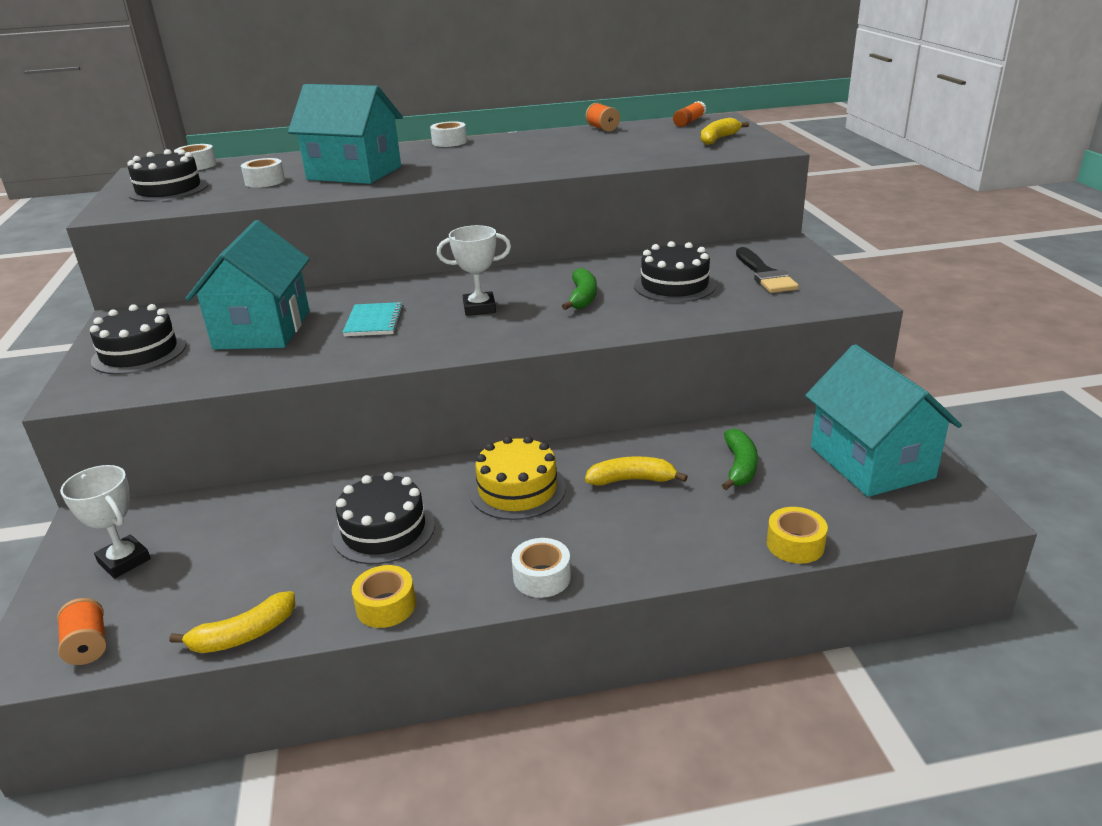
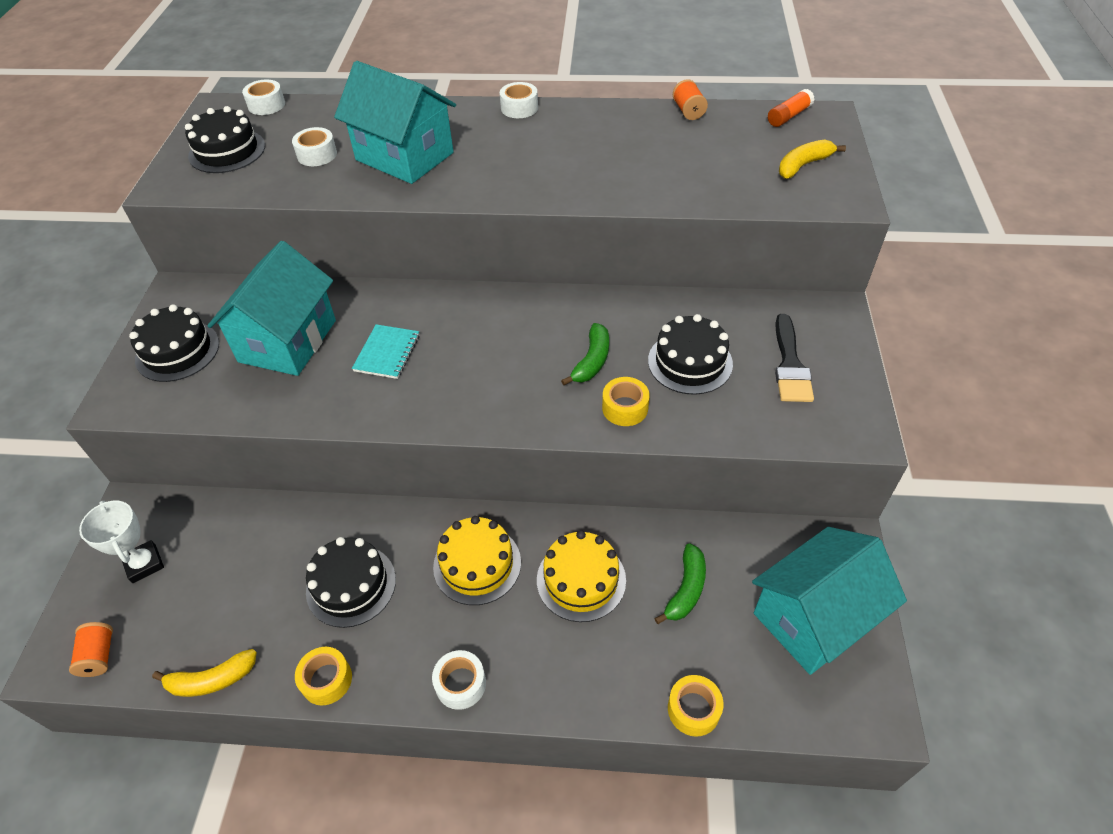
camera: 15 degrees right, 20 degrees up
(479, 308) = (489, 355): white trophy -> none
(630, 317) = (625, 408): none -> yellow tape
(632, 480) = (581, 580): yellow banana -> yellow cake
(871, 462) = (814, 618): turquoise house -> turquoise house turned 60 degrees clockwise

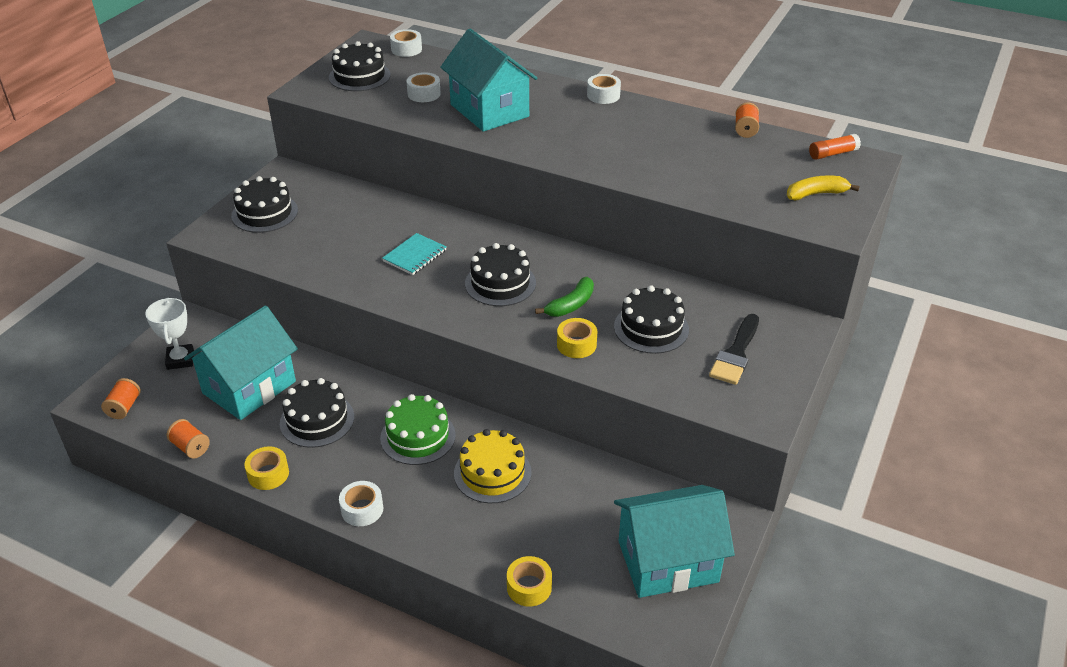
camera: 20 degrees right, 10 degrees down
(212, 680) = (190, 447): yellow banana -> orange spool
(288, 341) = (346, 227): turquoise house -> turquoise house (249, 387)
(477, 564) = (418, 436): yellow cake -> green cake
(501, 358) = (500, 283): none -> black cake
(686, 589) = (573, 507): green banana -> none

